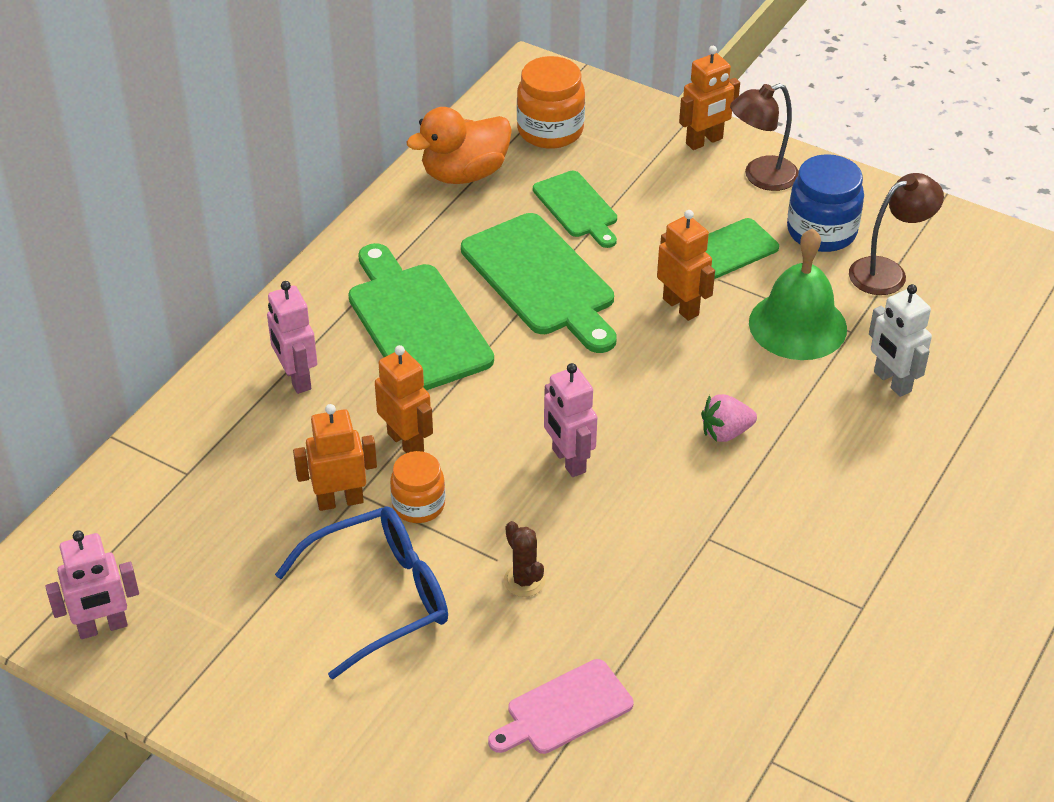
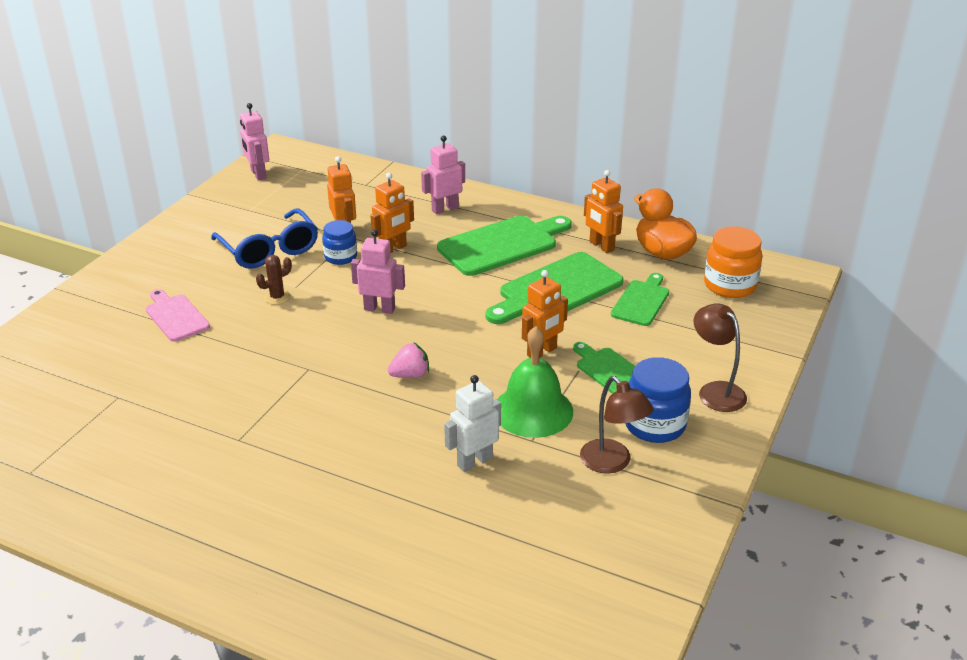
camera: 85 degrees right, 10 degrees down
(418, 505) = (340, 257): orange jar -> blue jar
(568, 461) = (379, 309): pink robot -> pink robot turned 45 degrees clockwise
(577, 208) = (641, 301): green cutting board -> green cutting board turned 150 degrees clockwise
(704, 141) = (751, 360): orange robot -> orange robot (601, 246)
(725, 432) = (410, 375): pink strawberry -> pink strawberry turned 90 degrees clockwise

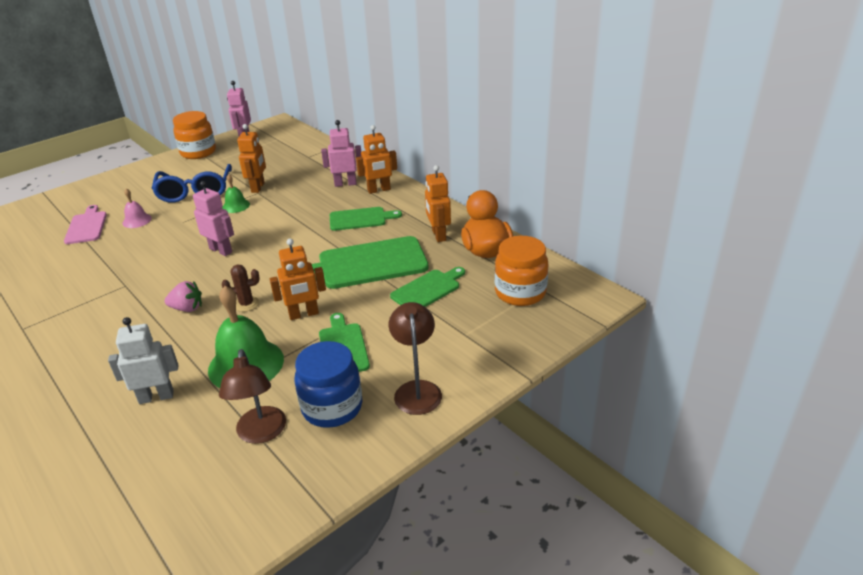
camera: 25 degrees right, 0 degrees up
(216, 202) = (198, 152): none -> orange jar
(234, 297) = (137, 220): none -> pink bell
(277, 297) = (163, 226): brown cactus -> brown cactus (246, 304)
(340, 257) = (236, 206): blue jar -> green bell
(393, 249) = (278, 207): orange robot -> orange robot (379, 190)
(502, 245) = (360, 219): green cutting board -> green cutting board, size x0.59

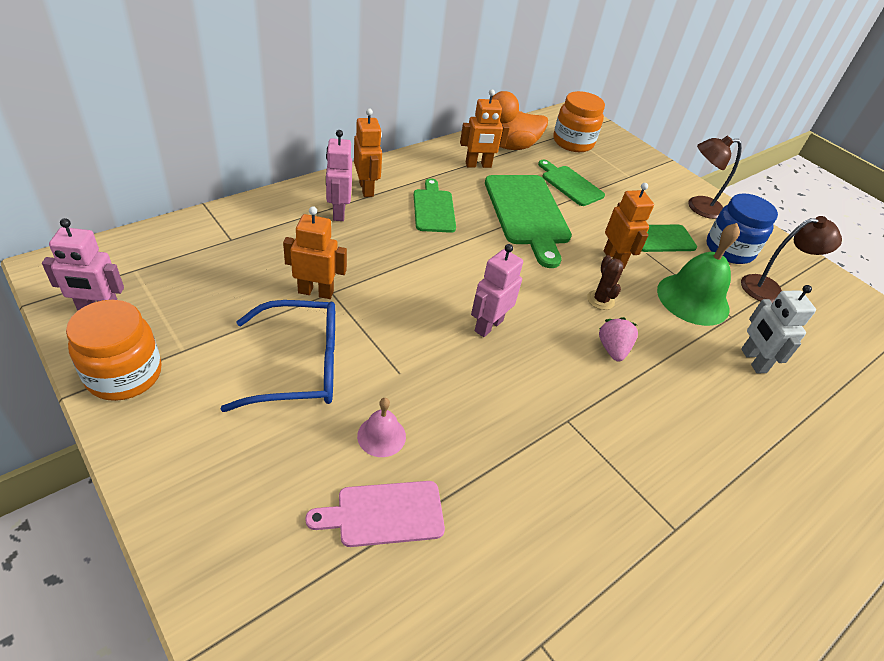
camera: 95 degrees left, 10 degrees up
(236, 206) = (367, 315): green bell -> none

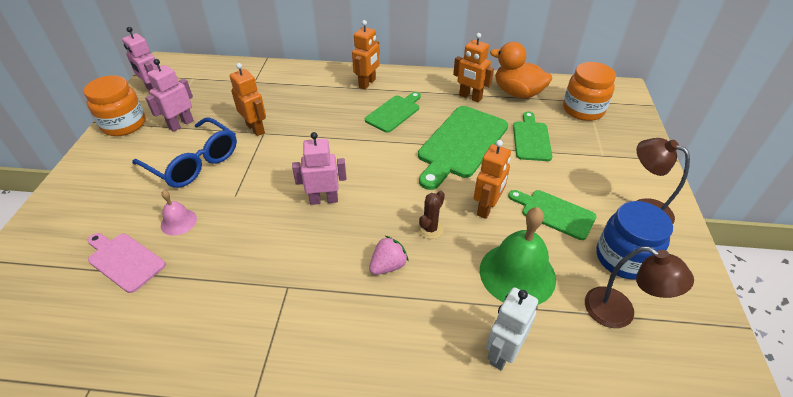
camera: 50 degrees right, 0 degrees up
(338, 212) = (331, 90): pink robot -> pink robot (181, 124)

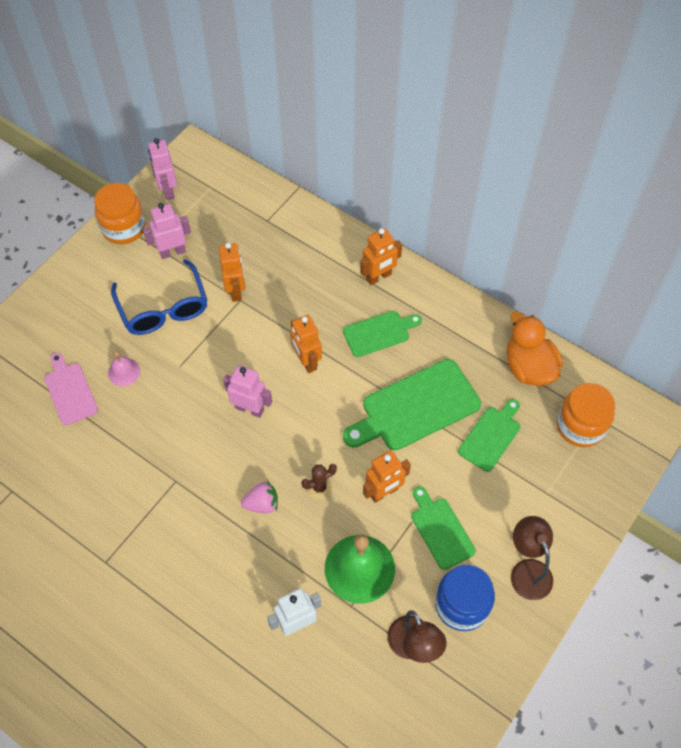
camera: 30 degrees right, 15 degrees up
(470, 97) = (472, 349): orange robot -> orange robot (306, 361)

